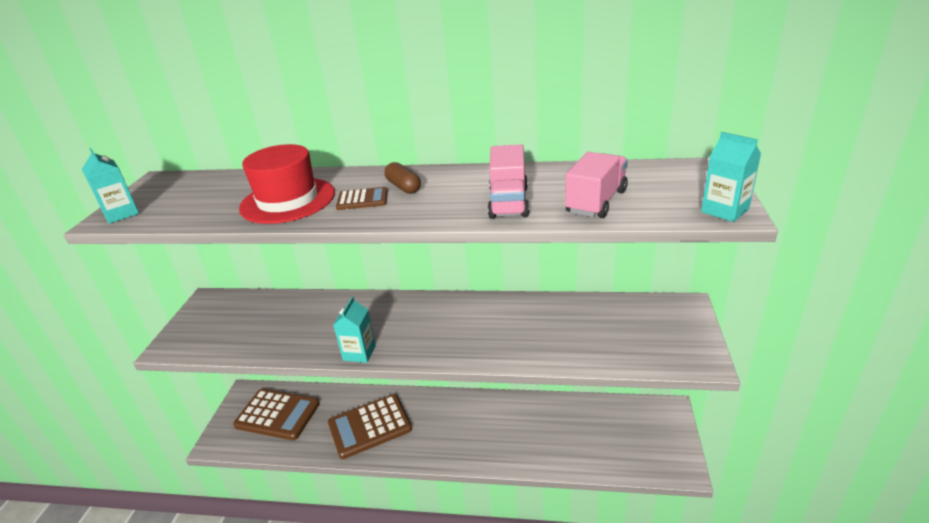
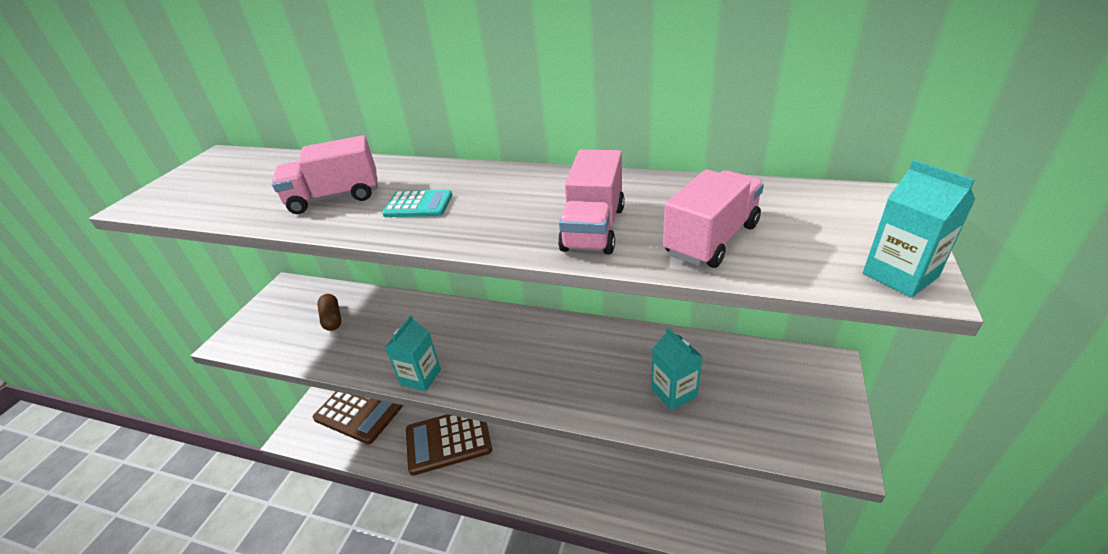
camera: 10 degrees right, 5 degrees up
(121, 214) = (157, 197): turquoise carton -> turquoise carton (674, 392)
(287, 200) = (335, 197): red hat -> pink truck
(362, 199) = (418, 205): brown calculator -> turquoise calculator
(403, 187) = (472, 191): brown capsule -> brown capsule (332, 319)

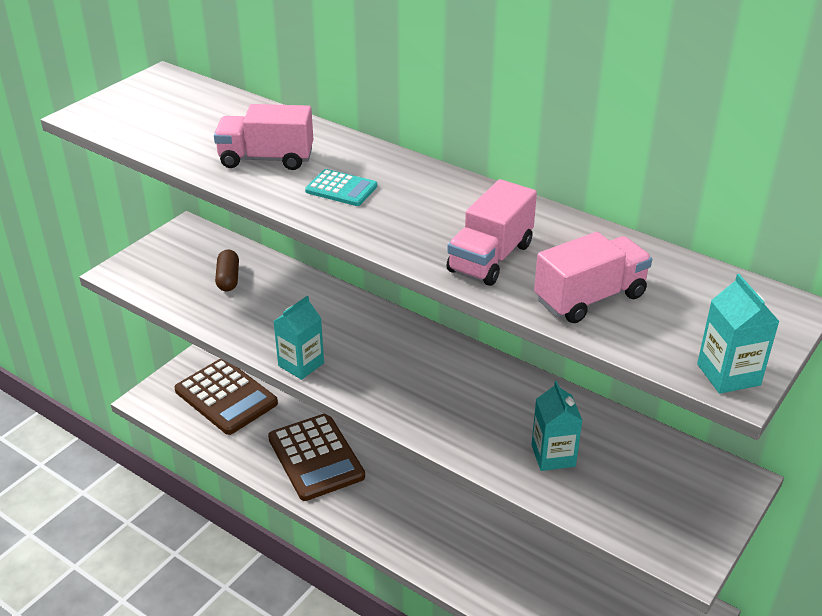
camera: 15 degrees right, 0 degrees up
(448, 440) = (315, 457): brown calculator -> brown calculator turned 120 degrees counterclockwise

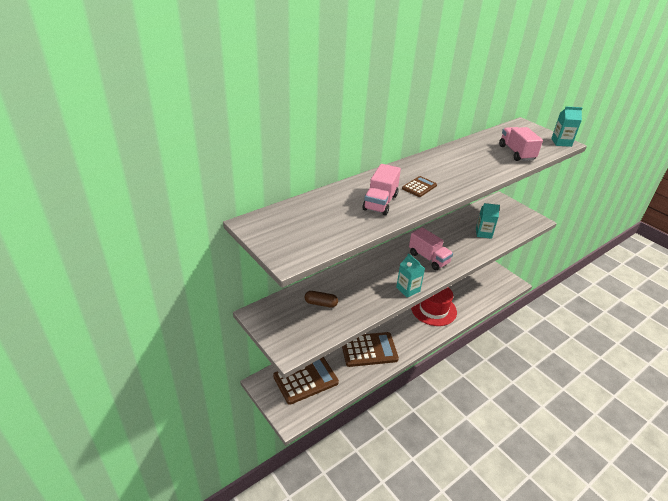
camera: 75 degrees left, 0 degrees up
(341, 189) = (419, 187): turquoise calculator -> brown calculator
(468, 536) = (433, 309): none -> red hat
(490, 258) = (486, 165): pink truck -> pink truck (428, 258)

